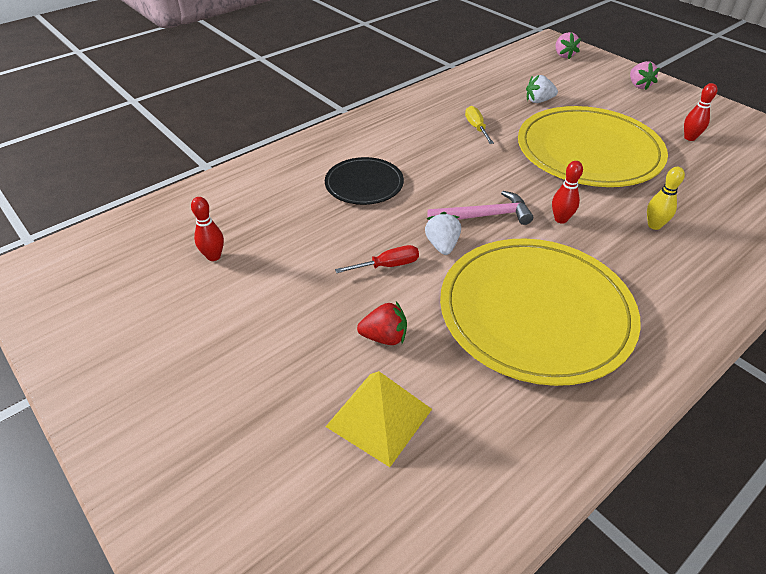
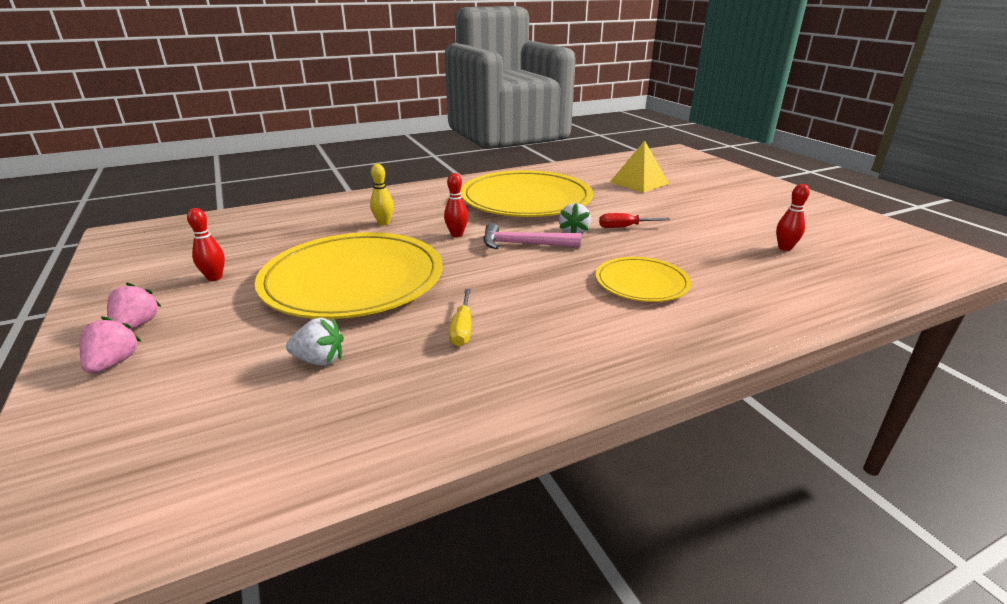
camera: 165 degrees left, 15 degrees down
(364, 184) = (641, 283): black plate -> yellow plate
(384, 337) = (632, 201): red strawberry -> none
(563, 55) = (91, 483): pink strawberry -> pink strawberry (137, 325)

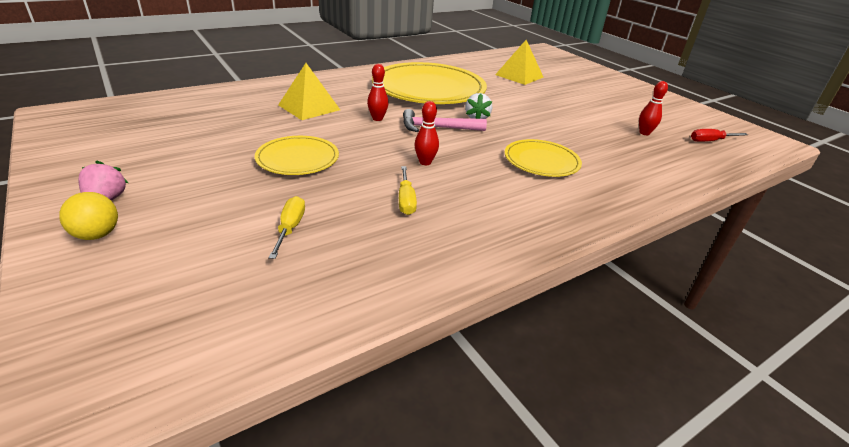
camera: 10 degrees left, 5 degrees up
(114, 363) = (97, 235): pink strawberry -> yellow ball
(214, 277) = (166, 156): red bowling pin -> red bowling pin (425, 162)
(319, 360) = (290, 228): white strawberry -> yellow screwdriver
(353, 280) = (297, 158): yellow plate -> yellow plate, size x0.51
(384, 223) = (309, 107): yellow bowling pin -> yellow pyramid
(625, 227) = (517, 114): red screwdriver -> red screwdriver (710, 141)

